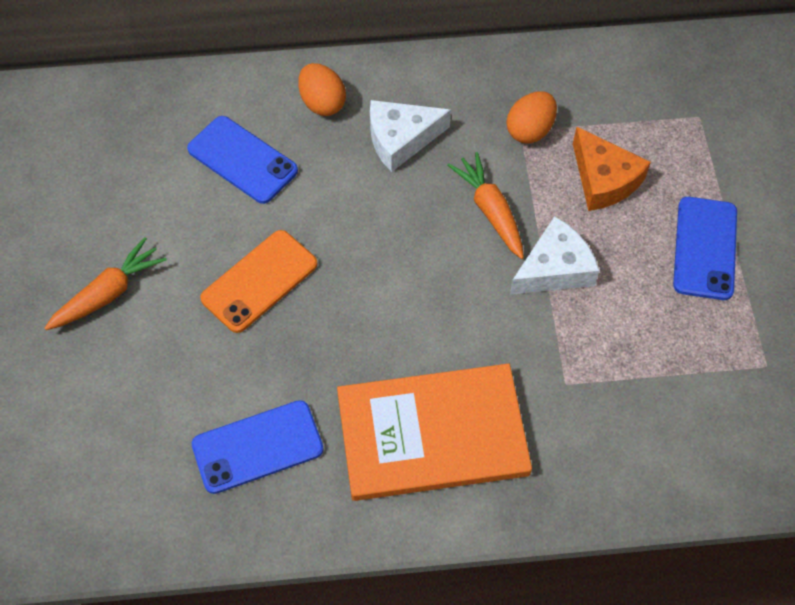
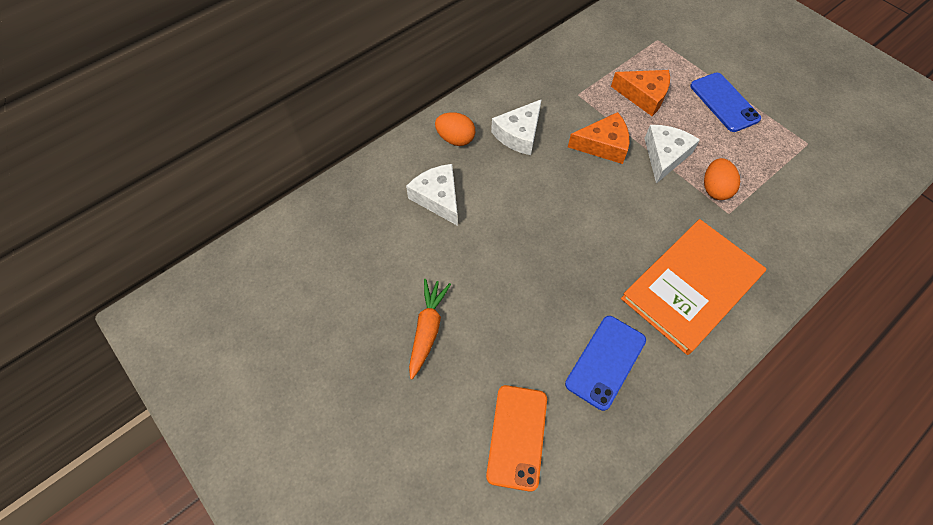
camera: 35 degrees left, 0 degrees up
(242, 160) = (438, 198): blue phone -> white cheese
(259, 281) = (514, 262): orange phone -> orange phone (517, 436)
(490, 210) = (603, 145): orange carrot -> orange cheese
(530, 130) = (582, 91): orange egg -> orange egg (715, 189)

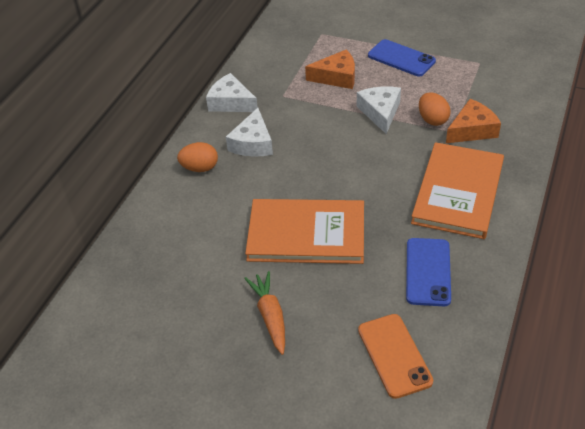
camera: 25 degrees left, 15 degrees down
(438, 198) = (214, 217): white cheese -> white cheese (231, 102)
(512, 258) = (306, 234): none -> orange book
(603, 145) = (327, 124): orange cheese -> orange cheese (472, 130)

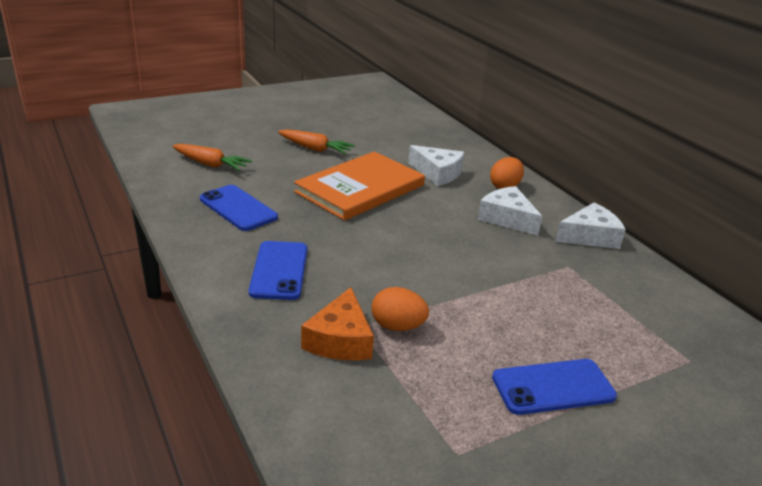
camera: 125 degrees right, 15 degrees down
(336, 77) = (566, 314): orange cheese -> none
(380, 112) = (459, 303): white cheese -> white cheese (437, 173)
(394, 355) = (210, 164): orange phone -> orange carrot
(458, 192) = (279, 270): orange book -> blue phone

